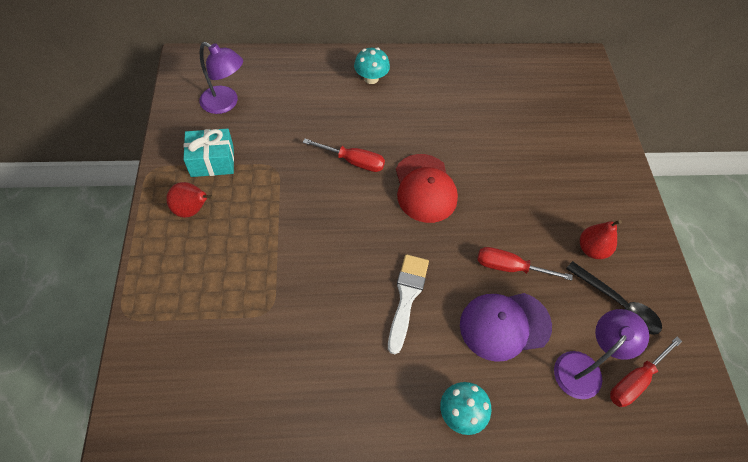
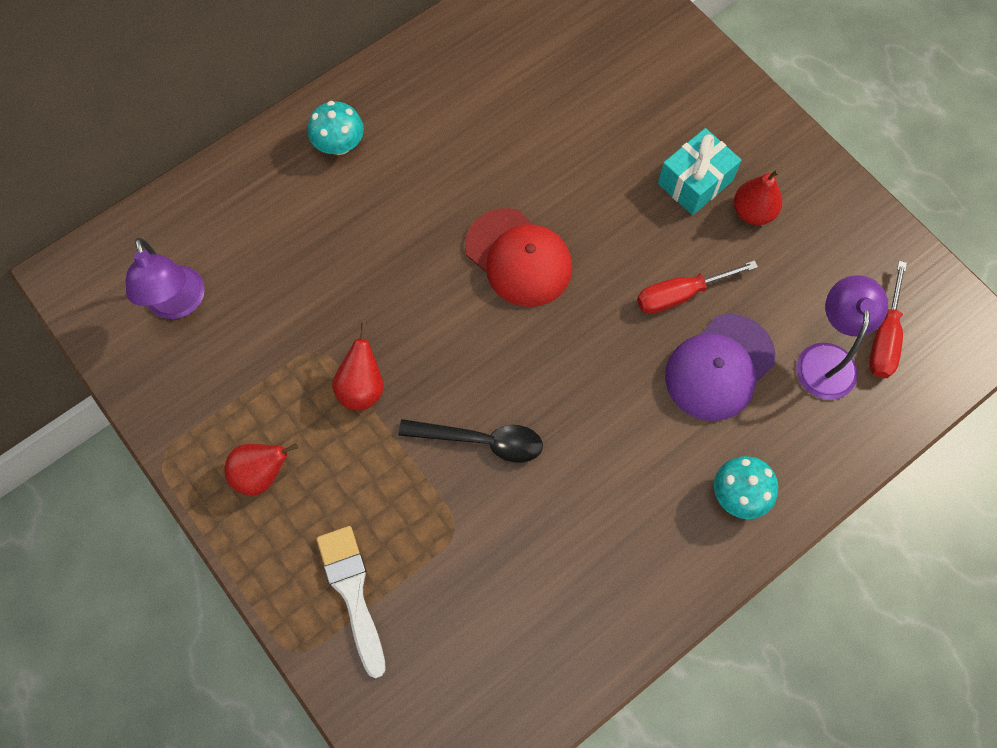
camera: 30 degrees left, 10 degrees up
(212, 161) = (231, 395): turquoise gift -> turquoise gift (695, 182)
(225, 103) = (178, 304): purple lamp -> purple lamp turned 75 degrees clockwise
(282, 200) = (362, 387): none -> red pear
(354, 161) = (408, 278): red screwdriver -> none
(407, 297) = (594, 407): white brush -> white brush (352, 592)
(617, 304) = (818, 261): black spoon -> black spoon (481, 441)

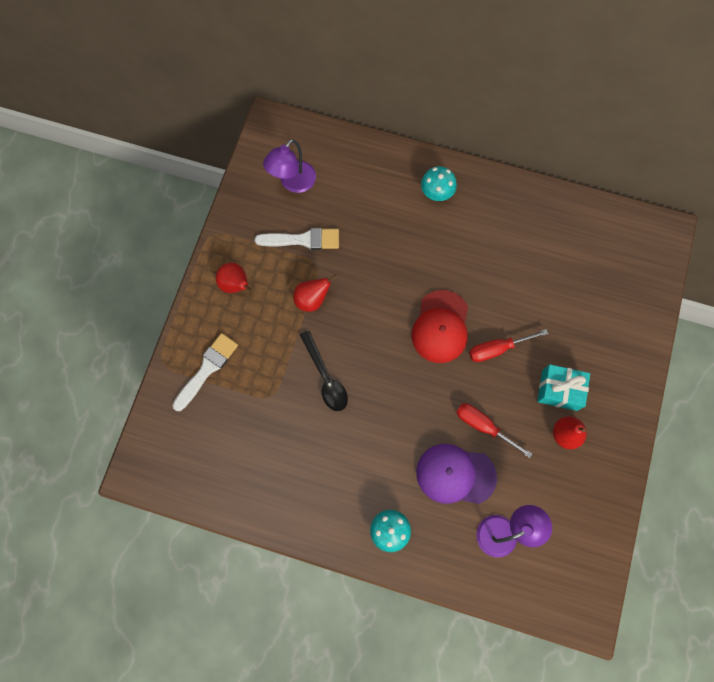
camera: 55 degrees right, 5 degrees up
(269, 344) = (303, 240): none -> white brush
(884, 338) = (541, 557): red screwdriver -> red screwdriver (496, 349)

